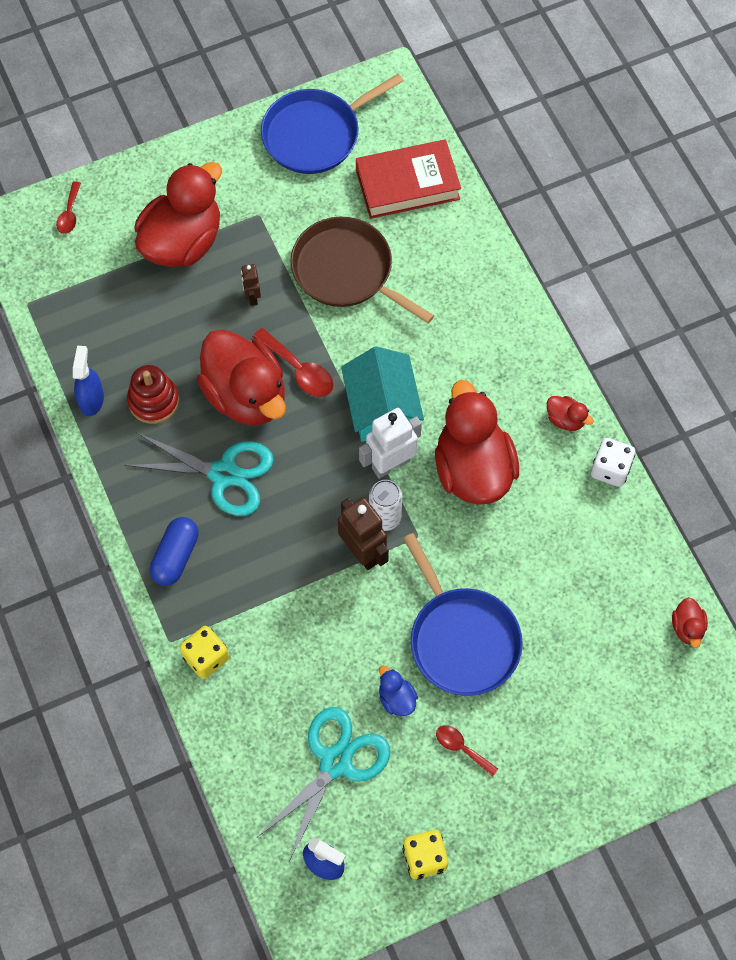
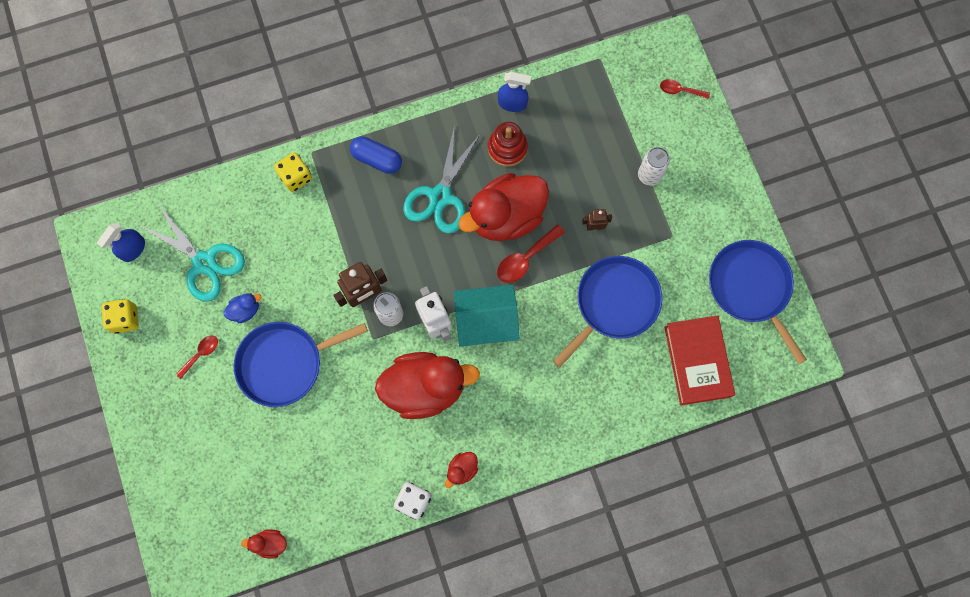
camera: 95 degrees right, 10 degrees up
(182, 242) = (649, 175): red duck -> white can
(346, 271) = (614, 303): brown pan -> blue pan

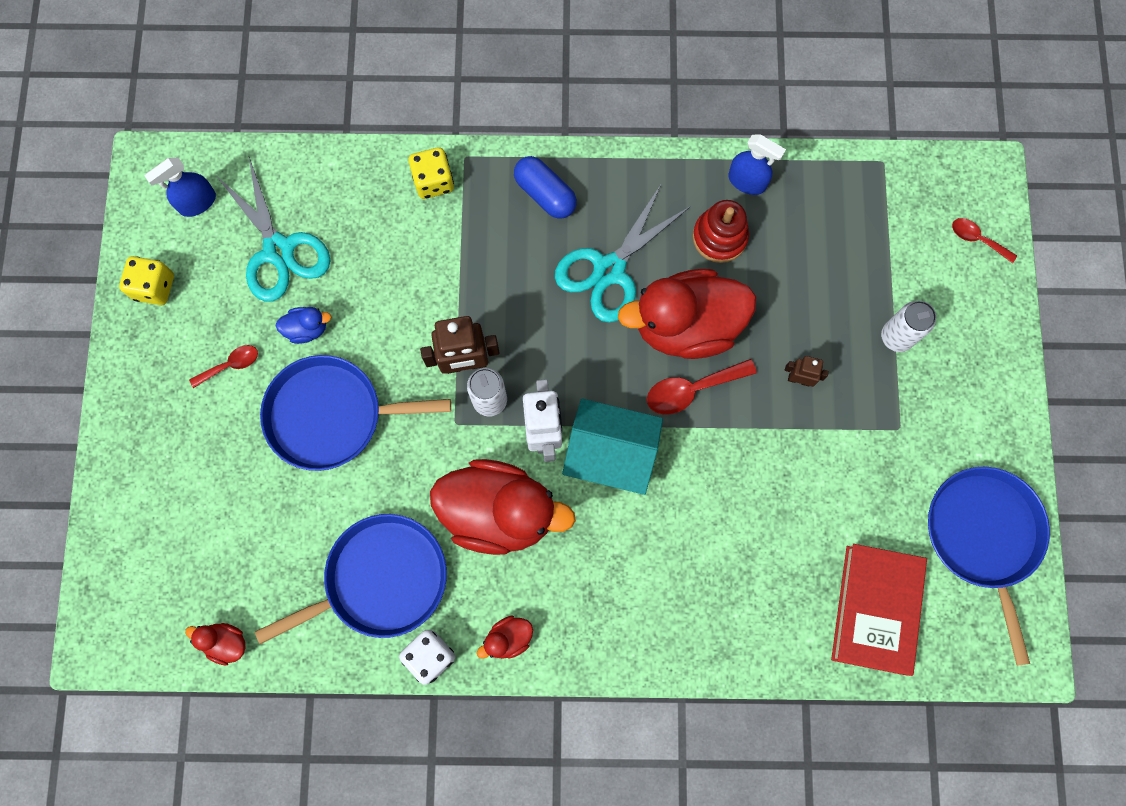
camera: 20 degrees right, 0 degrees up
(614, 303) = (789, 490): blue pan -> blue pan (380, 579)

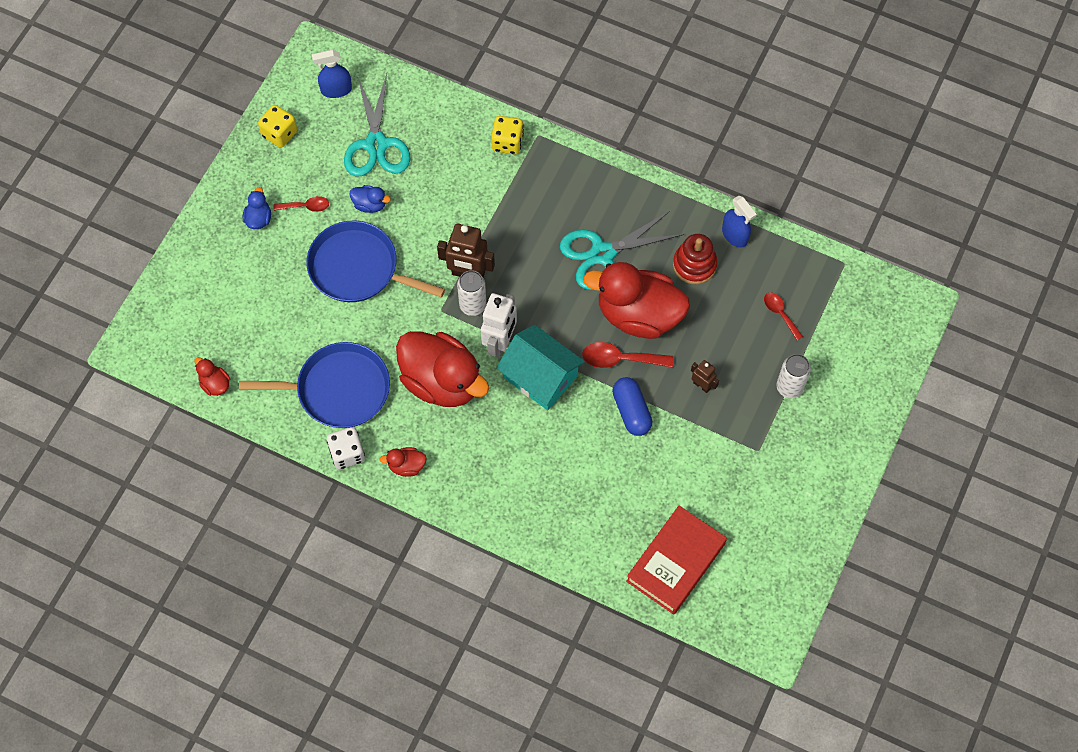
camera: 25 degrees right, 10 degrees down
(180, 406) = (258, 218): none -> blue duck
(545, 194) = (583, 183): blue capsule -> blue capsule (631, 411)
(977, 239) = (887, 346): red spoon -> red spoon (780, 313)
(983, 536) = (781, 549): blue pan -> none

